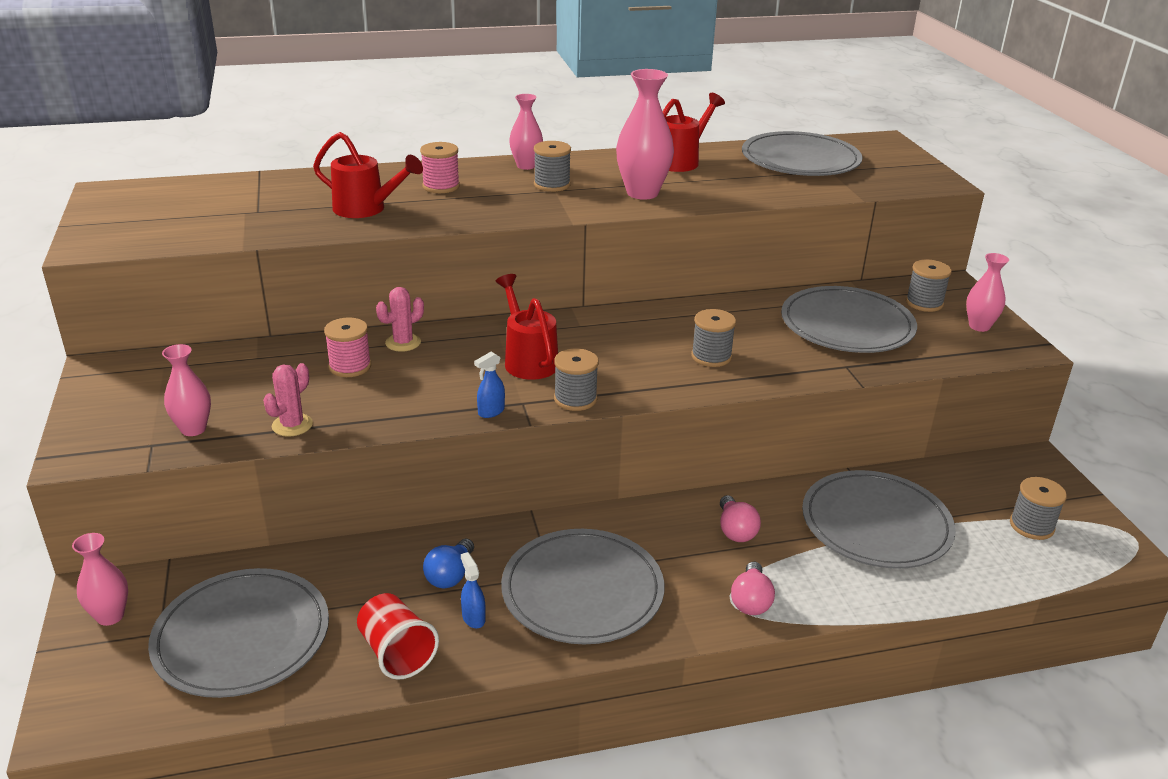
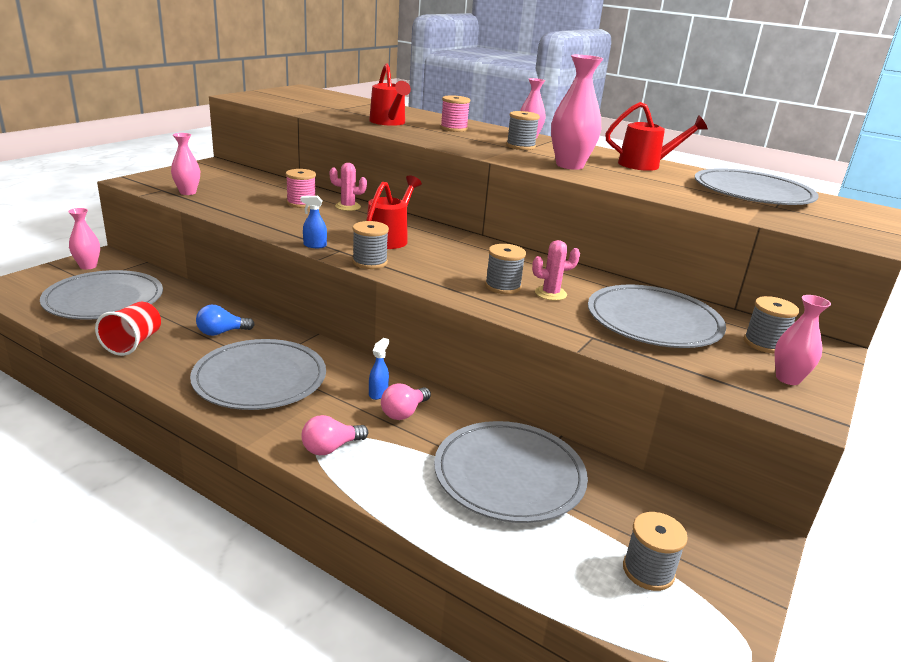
camera: 45 degrees right, 5 degrees down
(292, 425) = (223, 208): pink cactus -> pink cactus (550, 294)
(473, 618) = (190, 353): blue spray bottle -> blue spray bottle (378, 393)

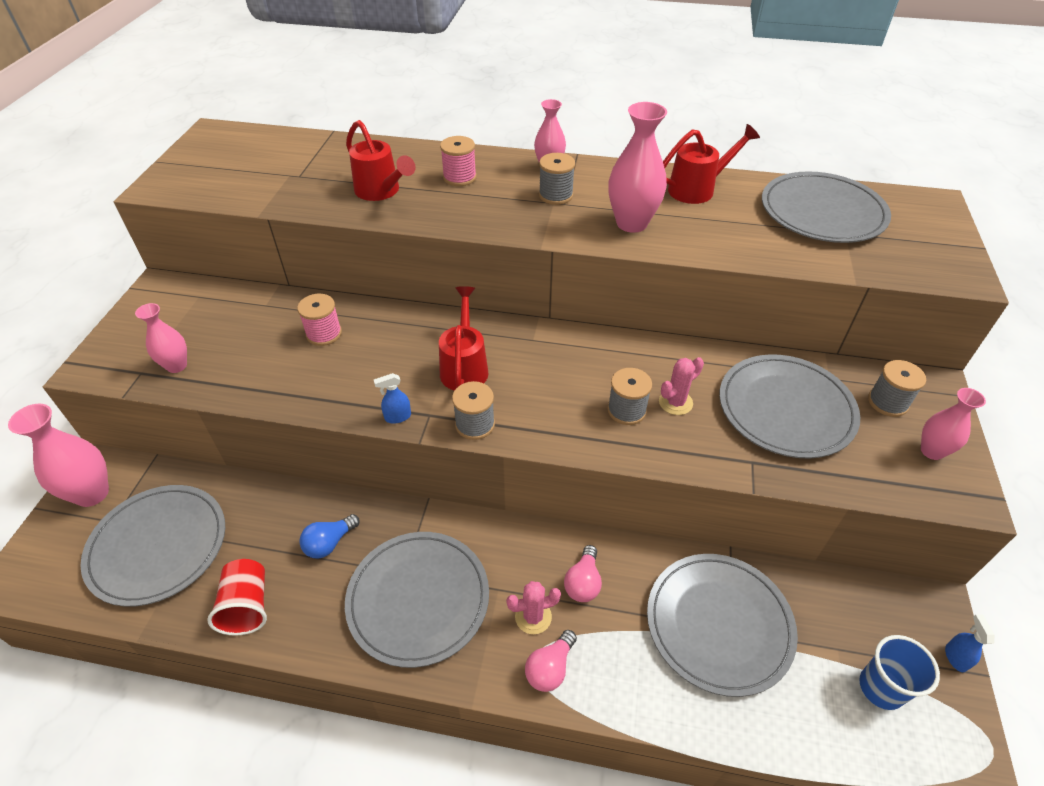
camera: 20 degrees left, 20 degrees up
(88, 266) = (92, 493): pink vase -> pink vase, size x1.62
(348, 207) = (379, 319): pink cactus -> pink cactus (533, 617)
(378, 393) = (543, 565): blue spray bottle -> blue spray bottle (955, 657)
(648, 571) = (881, 688): grey spool -> blue cup

